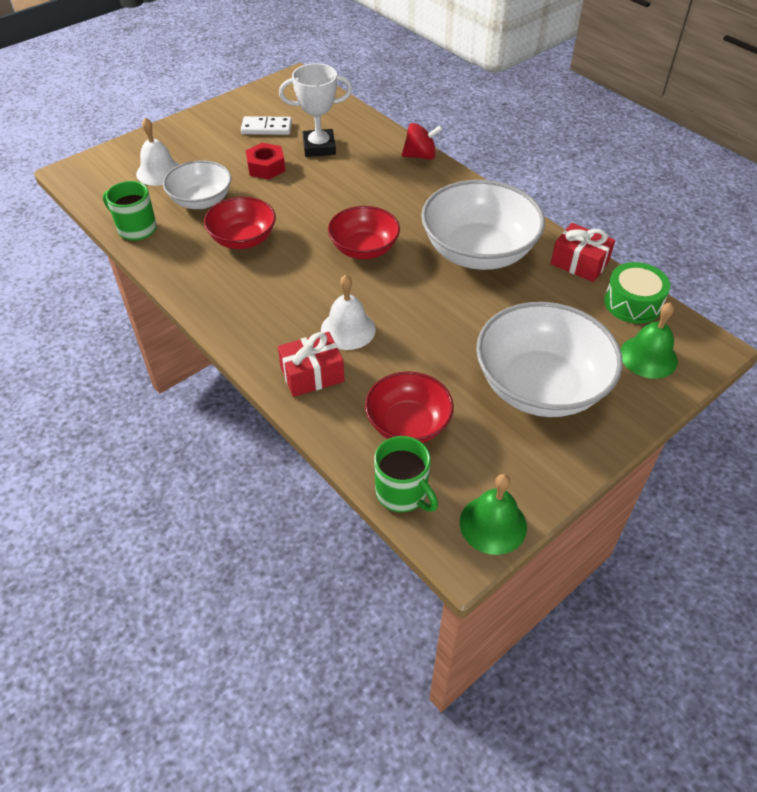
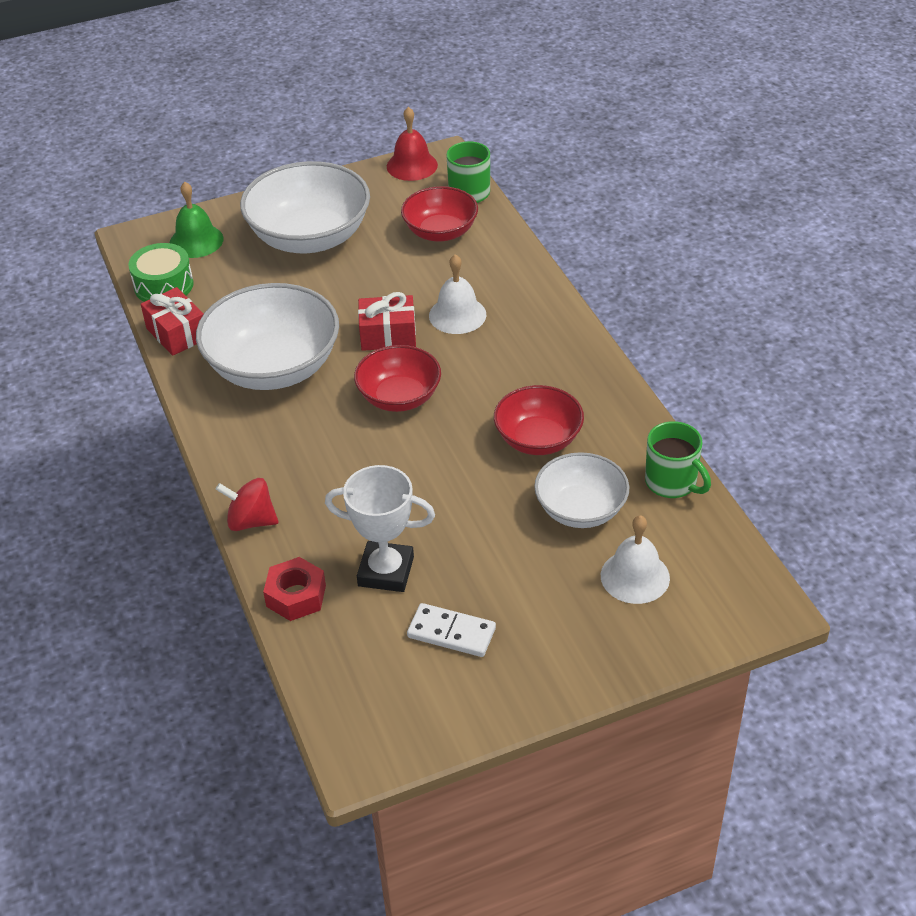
camera: 160 degrees left, 5 degrees down
(266, 167) = (476, 550): red nut -> red nut (296, 596)
(312, 375) = (508, 282): red gift -> red gift (388, 335)
(493, 524) = (412, 165): green bell -> red bell

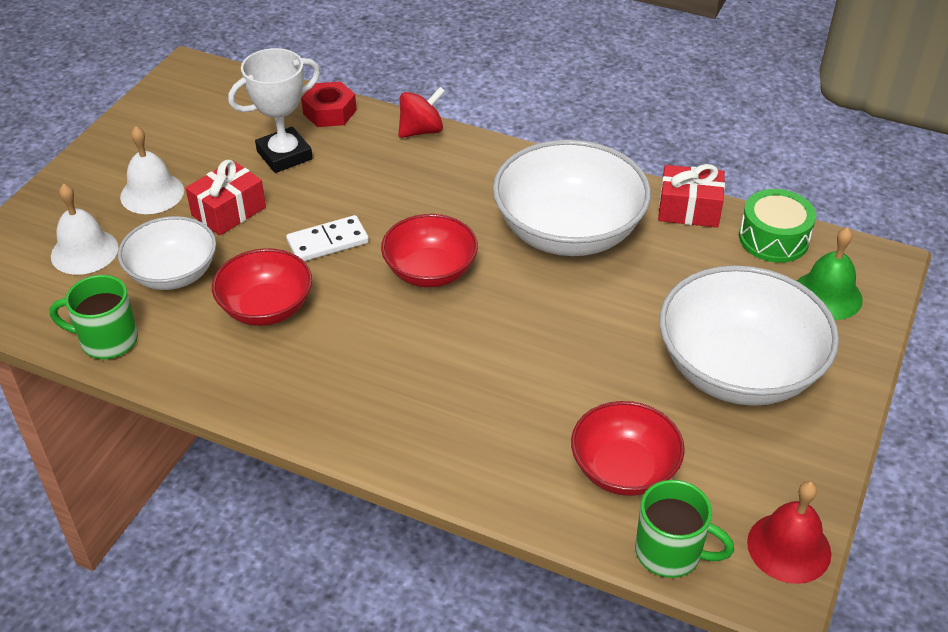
camera: 135 degrees right, 0 degrees up
(388, 335) = (514, 318): red gift -> red gift (228, 211)
(451, 633) = (196, 148): white domino -> white domino (327, 242)
(457, 315) = (478, 379): white bell -> white bell (152, 193)

